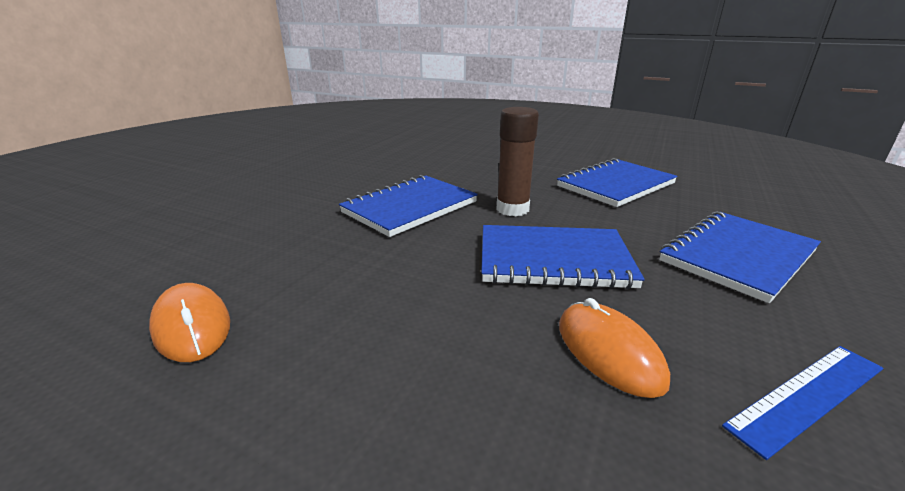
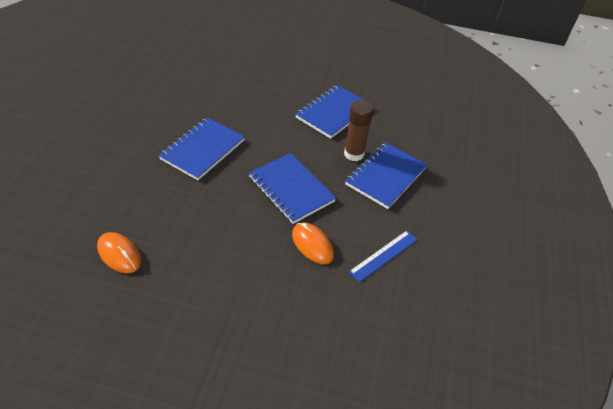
camera: 15 degrees left, 20 degrees up
(512, 209) = (267, 146): brown glue stick -> brown glue stick (354, 154)
(553, 260) = (291, 189): blue notebook -> blue notebook turned 60 degrees clockwise

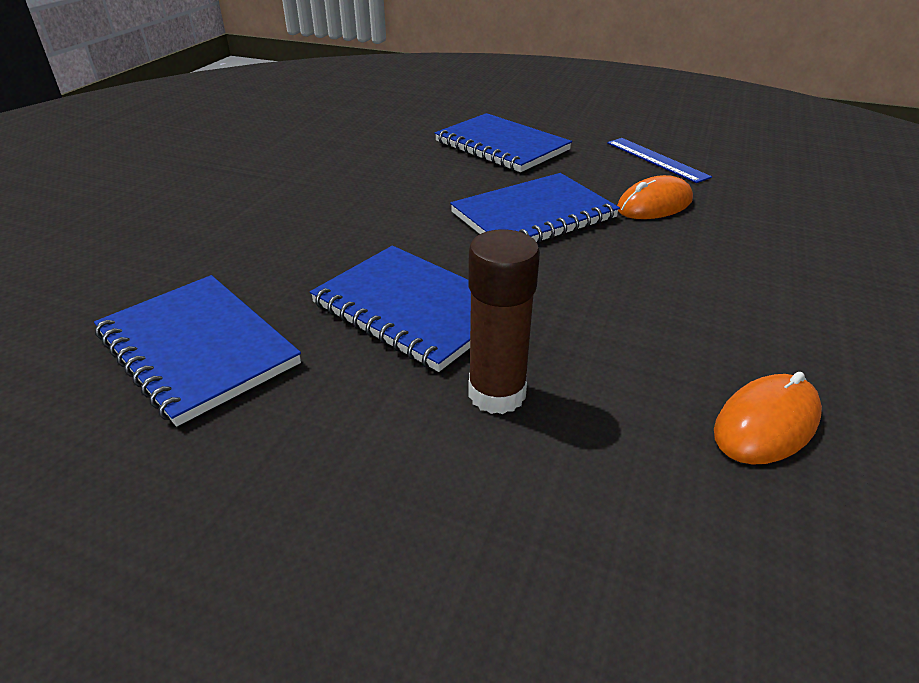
camera: 80 degrees left, 10 degrees down
(333, 113) = (338, 171): blue notebook -> blue notebook (197, 349)
(354, 154) = (449, 163): brown glue stick -> brown glue stick (497, 393)

